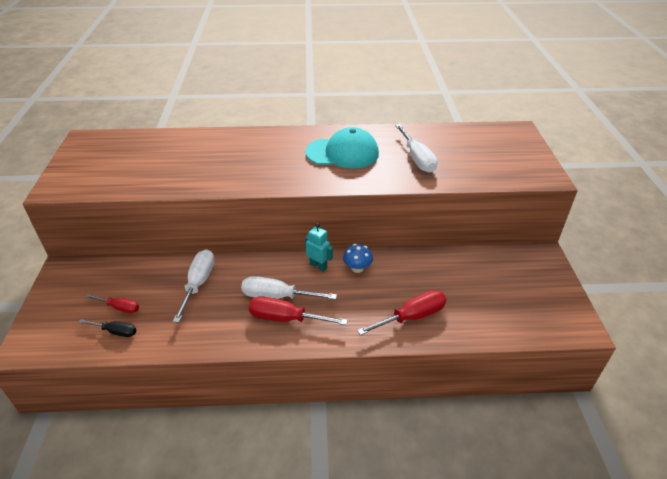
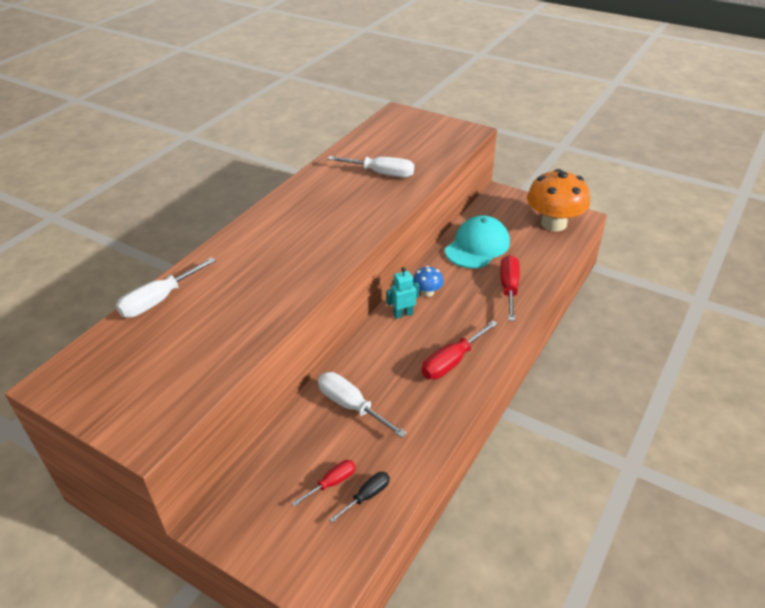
camera: 55 degrees left, 0 degrees up
(277, 296) = (419, 356): white screwdriver -> white screwdriver (159, 300)
(342, 153) = (326, 207): turquoise cap -> turquoise cap (477, 246)
(544, 310) = (553, 223): none -> orange mushroom

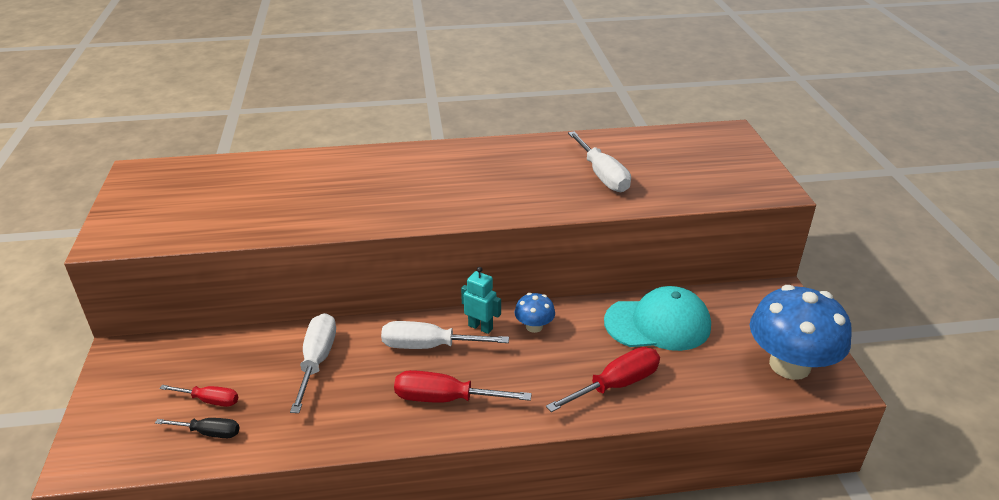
camera: 50 degrees right, 5 degrees down
(159, 300) = (273, 163): white screwdriver -> white screwdriver (429, 346)
(553, 223) = (789, 365): orange mushroom -> blue mushroom

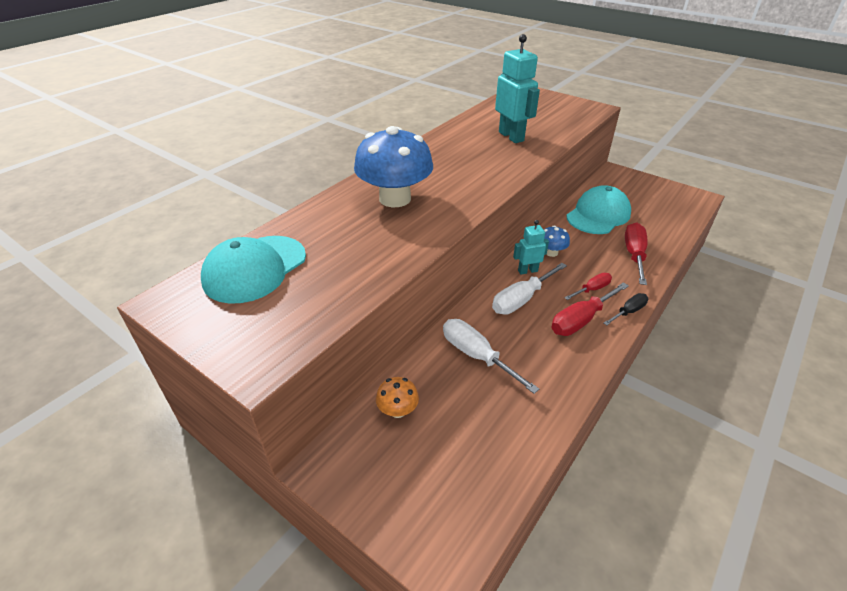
camera: 45 degrees left, 5 degrees up
(208, 355) = (398, 410): none -> orange mushroom
(209, 179) = (255, 269): none -> turquoise cap
(209, 433) = (495, 455): black screwdriver -> black screwdriver (628, 312)
(210, 400) = (456, 436): red screwdriver -> red screwdriver (592, 289)
(602, 175) = (511, 136): white screwdriver -> turquoise robot
(789, 365) = (672, 200): blue mushroom -> blue mushroom (395, 198)

